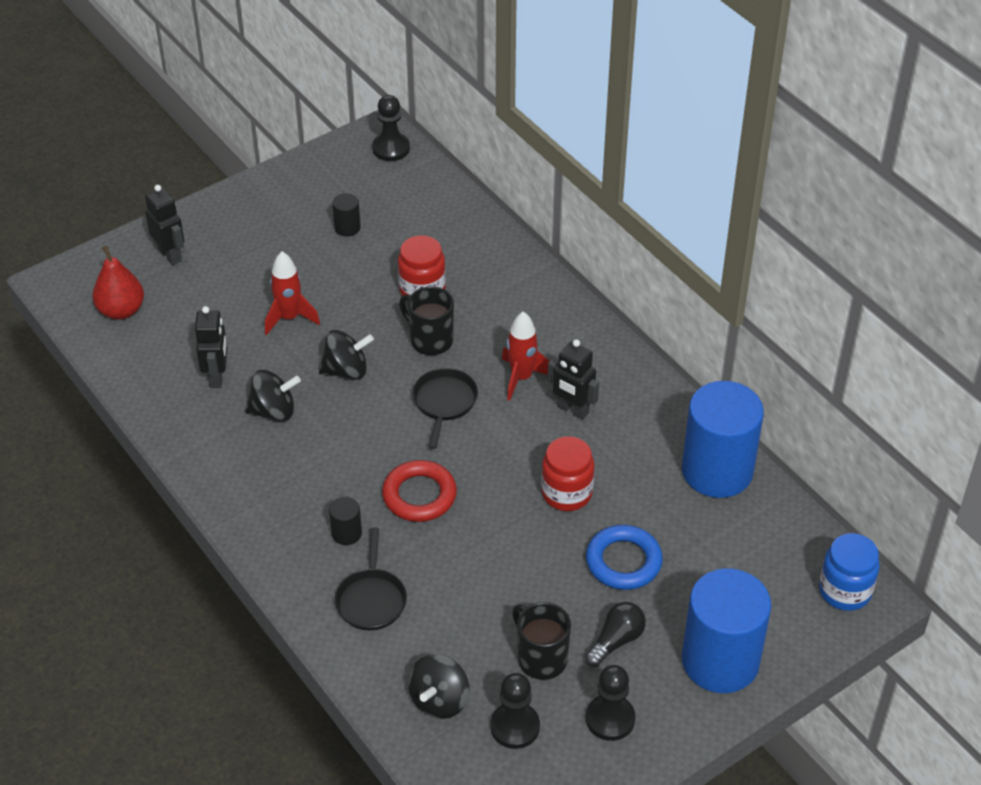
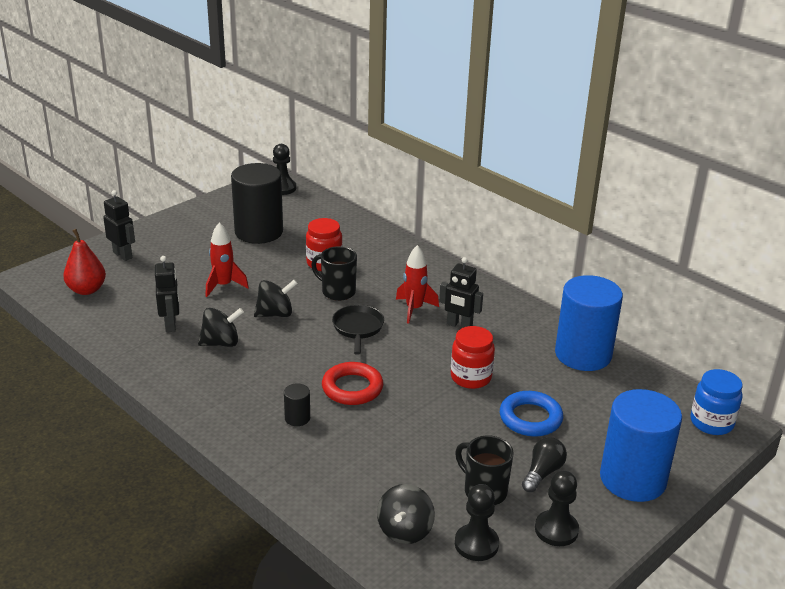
camera: 10 degrees left, 15 degrees down
(347, 228) = (259, 232): black cylinder -> black cylinder, size x2.43
(371, 599) = (328, 462): black pan -> none

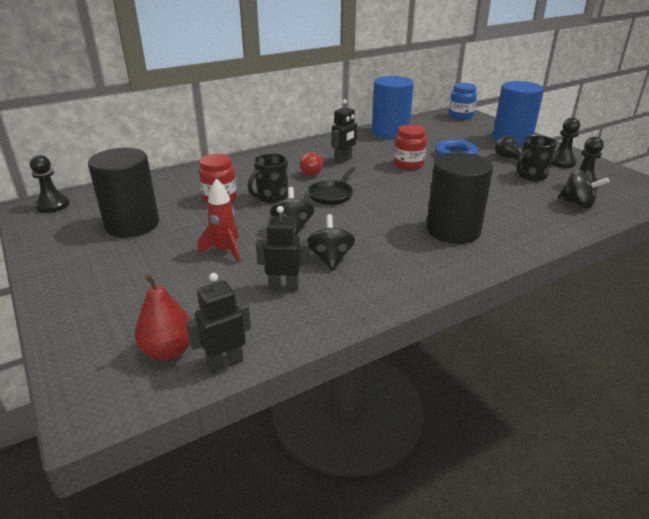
camera: 75 degrees left, 0 degrees up
(123, 255) = (102, 318): black robot -> black robot (225, 363)
(297, 418) = (453, 230): black cylinder -> black cylinder, size x2.43
(352, 388) = (414, 205): red ring -> none
(358, 328) = (332, 195): black pan -> black pan turned 75 degrees counterclockwise
(414, 309) = (314, 172): red rocket -> red light bulb

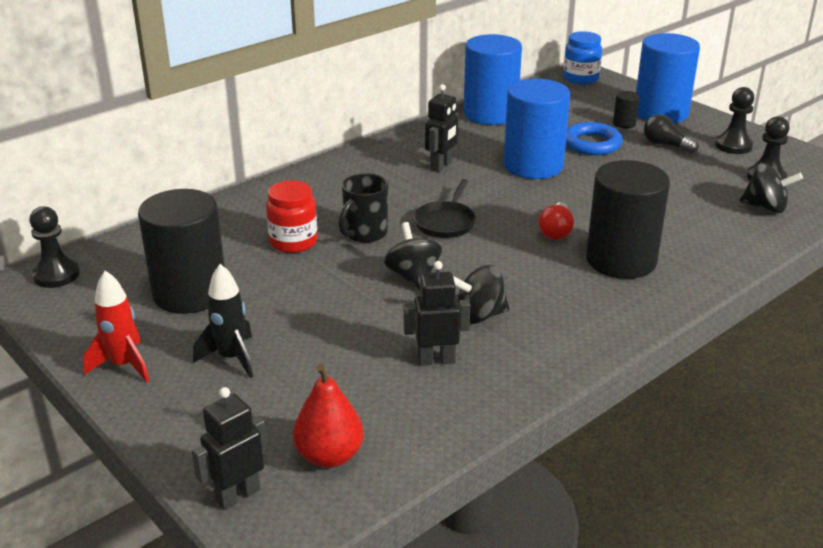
camera: 10 degrees left, 0 degrees up
(136, 270) = (231, 358): none -> black rocket
(225, 251) = (337, 319): red rocket -> red rocket (124, 365)
(225, 363) = (405, 462): black robot -> black robot (237, 495)
(314, 172) = (407, 188): red light bulb -> red light bulb (556, 231)
(330, 259) = (479, 316): black spinning top -> black spinning top turned 90 degrees counterclockwise
(408, 164) = (533, 166): red jar -> blue cylinder
(483, 144) = (624, 124): none -> black cylinder
(531, 176) = (699, 170): black mug -> none

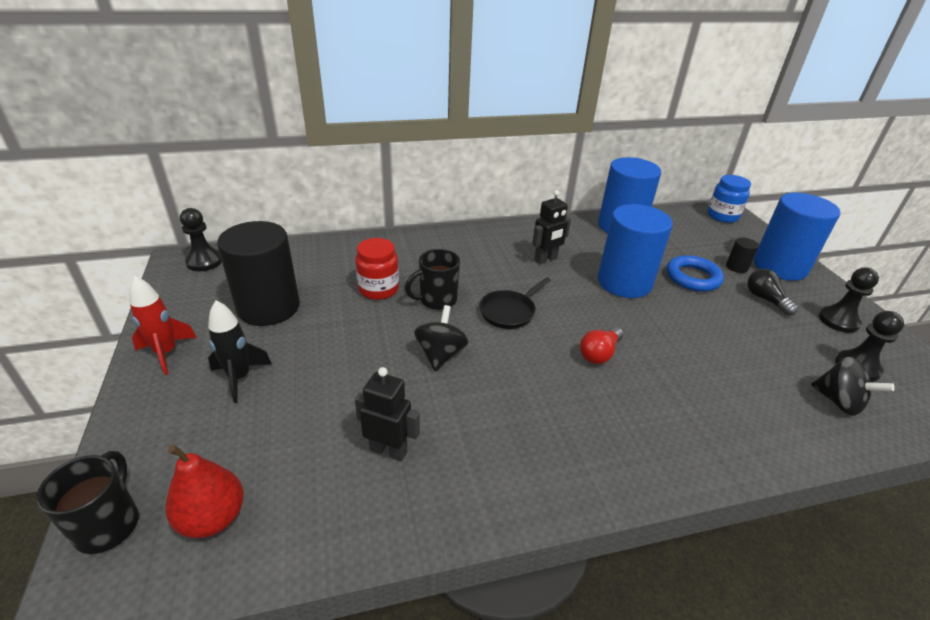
camera: 25 degrees right, 5 degrees up
(237, 495) = (109, 524): black robot -> black mug
(479, 316) = (464, 417): black spinning top -> none
(621, 260) = (641, 408): black cylinder -> none

